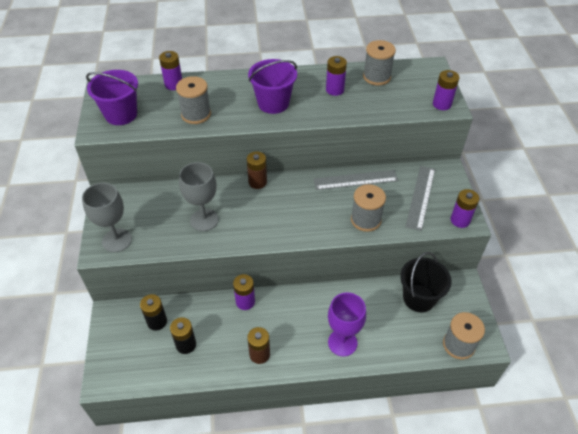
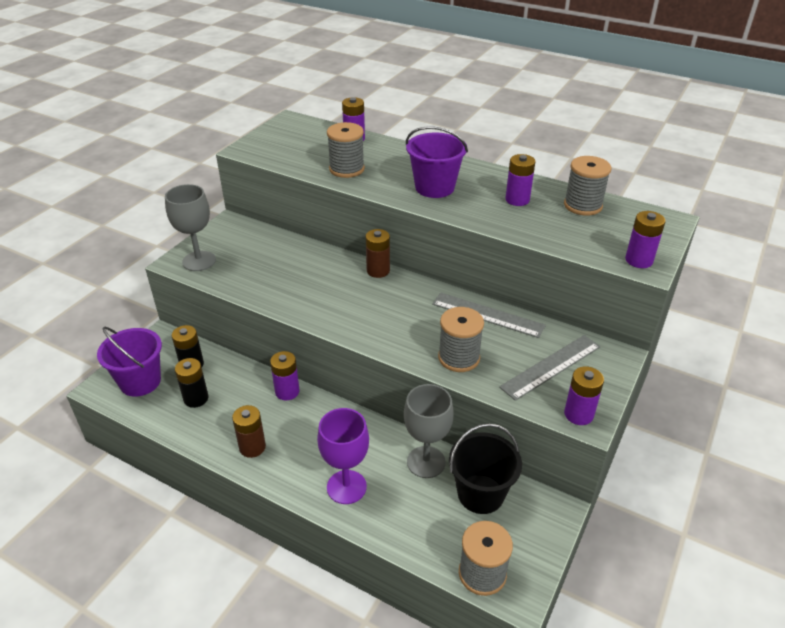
camera: 35 degrees right, 10 degrees down
(121, 114) = (280, 145): purple bucket -> purple bucket (140, 381)
(204, 220) = (291, 280): grey goblet -> grey goblet (426, 462)

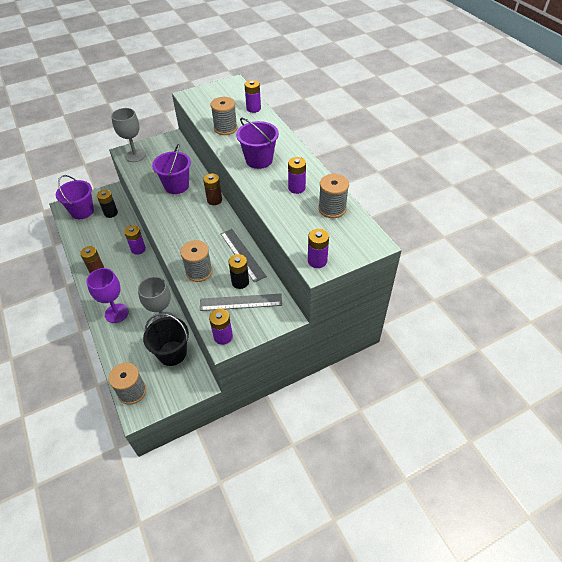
camera: 35 degrees right, 10 degrees up
(196, 398) = (96, 232): black battery -> black battery (240, 282)
(306, 274) = (176, 186): none -> purple bucket

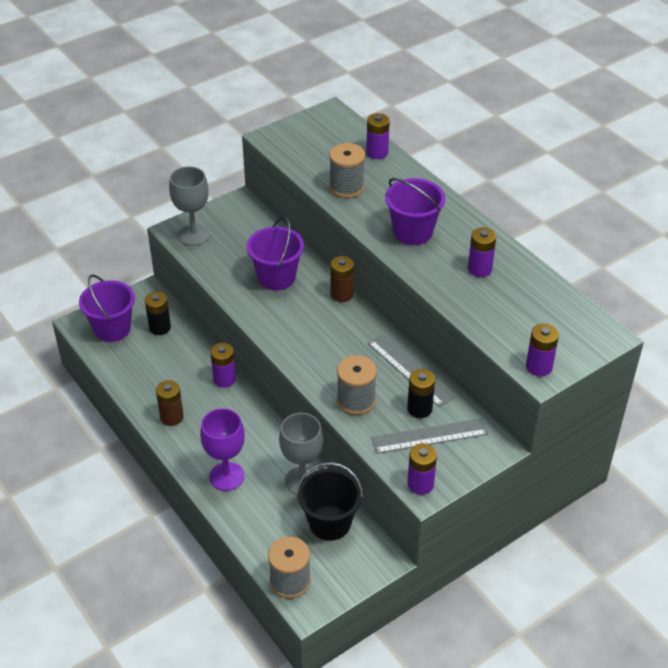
camera: 10 degrees left, 5 degrees down
(332, 209) = (537, 294): grey spool -> none

